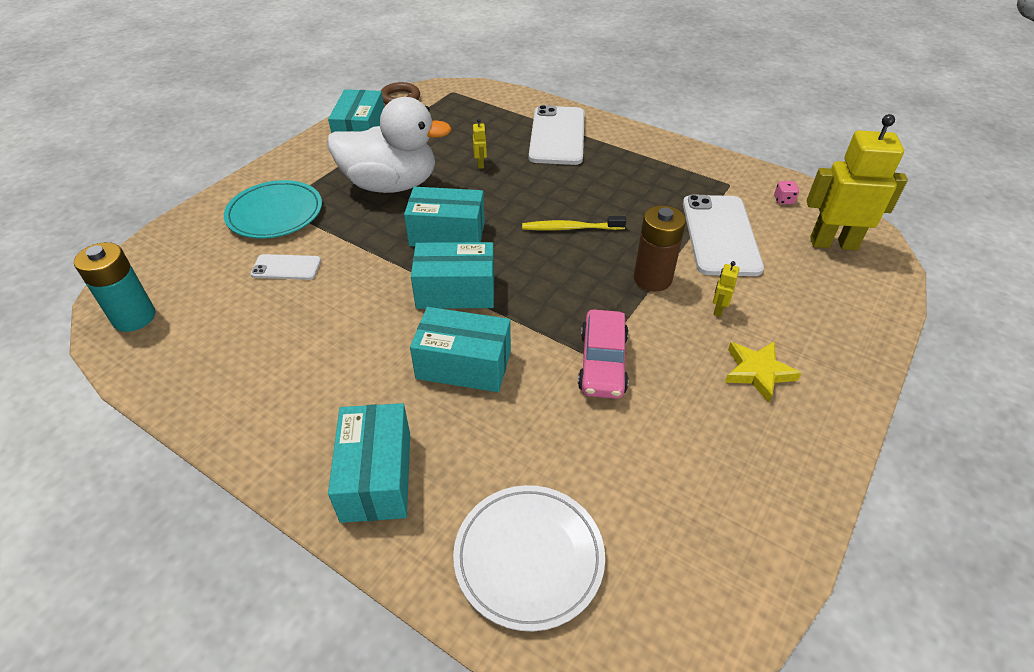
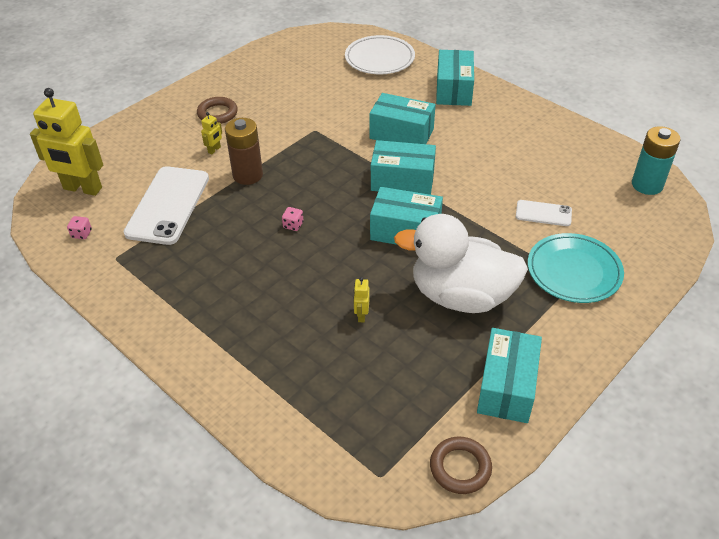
camera: 170 degrees left, 0 degrees up
(557, 136) = (259, 353): white phone -> none
(571, 228) = (293, 225): yellow toothbrush -> pink dice
(602, 363) = (311, 127): pink car -> none
(758, 372) = (217, 113): yellow star -> brown ring

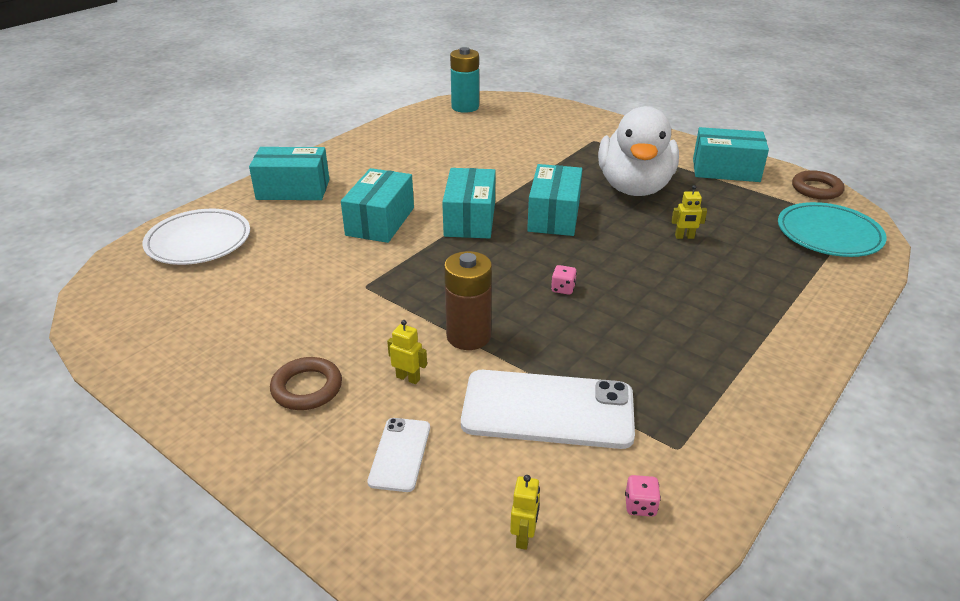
camera: 95 degrees left, 10 degrees down
(82, 189) = (524, 537): yellow robot -> yellow robot, size x0.41
(543, 213) = (511, 149): white phone -> white phone (400, 454)
(574, 271) = (583, 140): turquoise plate -> turquoise plate (829, 234)

